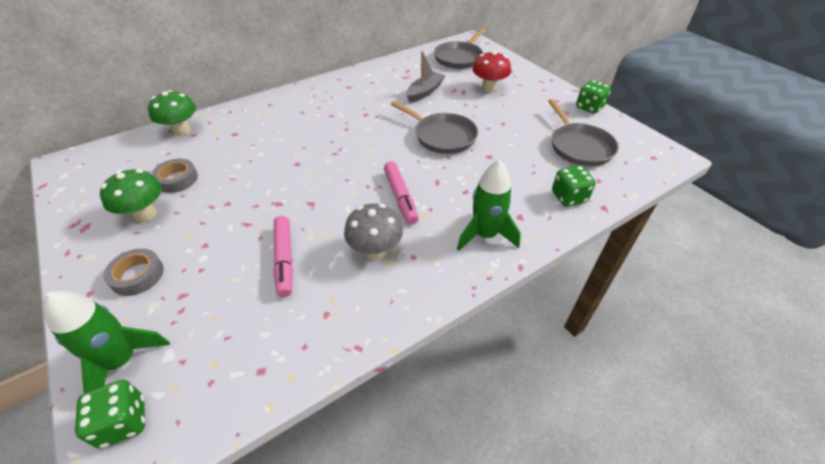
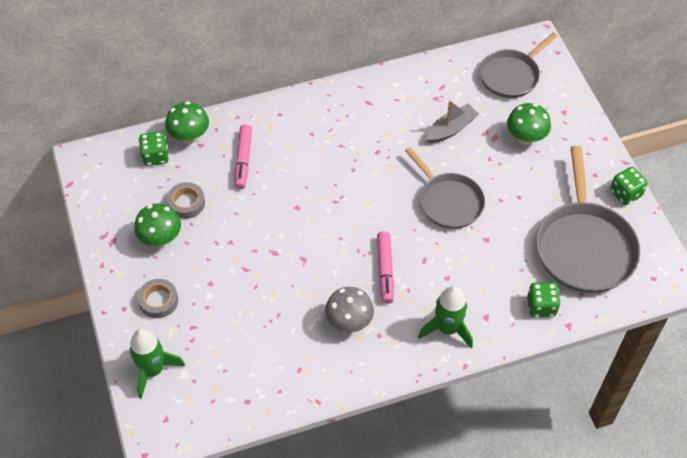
camera: 15 degrees right, 10 degrees up
(123, 422) = (157, 413): green dice -> green dice (155, 156)
(284, 259) = (273, 313): pink marker -> pink marker (243, 160)
(489, 88) = (525, 138): red mushroom -> green mushroom
(579, 146) = (584, 247): grey pan -> grey pan, size x1.54

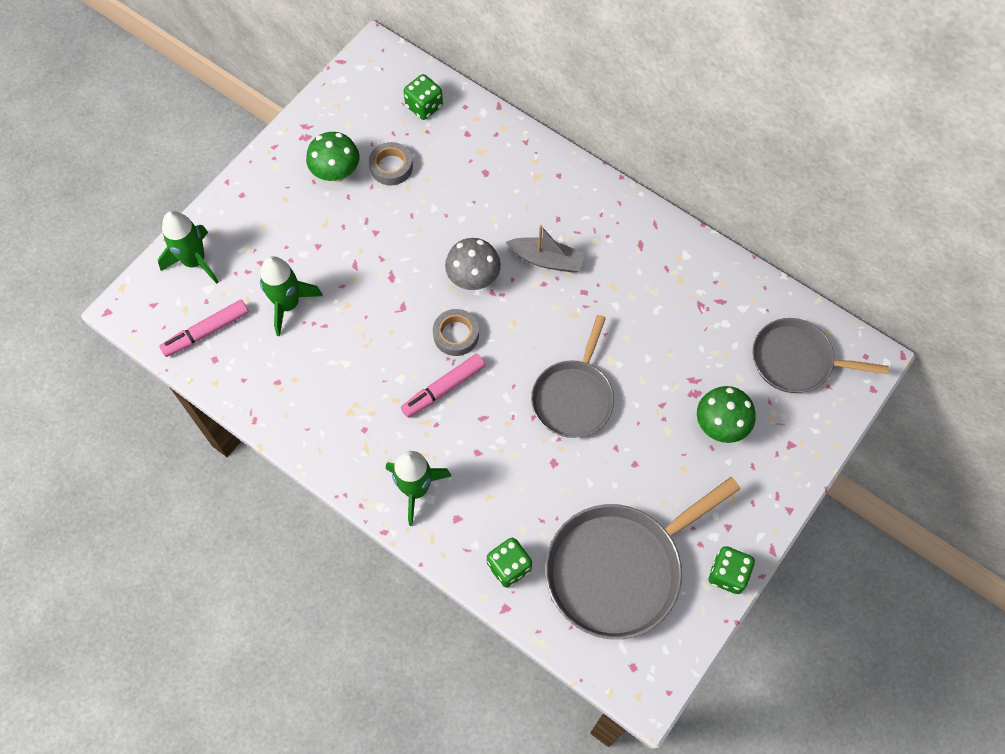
camera: 55 degrees right, 10 degrees up
(158, 301) = (269, 217): grey tape -> grey tape (456, 335)
(189, 136) = (469, 118): green mushroom -> none
(242, 328) = (288, 304): none -> green rocket
(243, 160) = (478, 181): pink marker -> pink marker (206, 332)
(349, 322) = (360, 393): grey mushroom -> grey mushroom (473, 278)
(451, 129) = (670, 344): grey boat -> grey boat (547, 260)

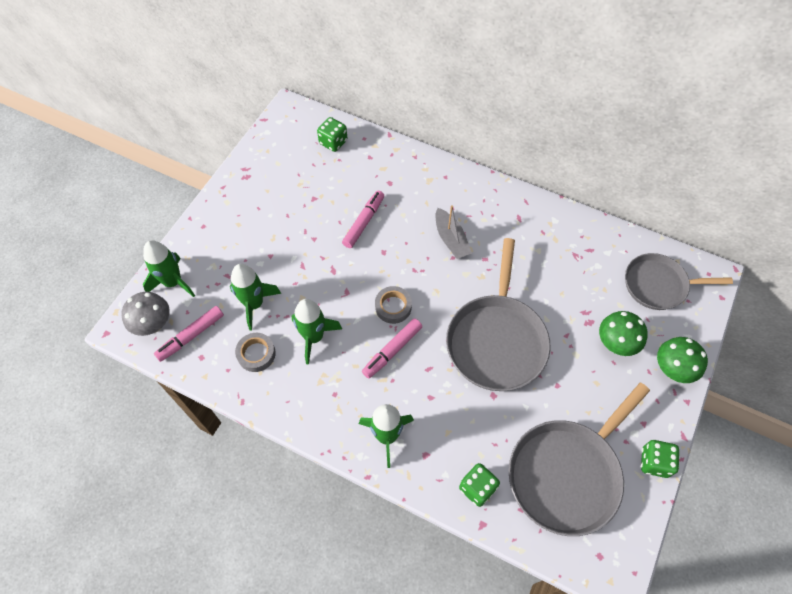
camera: 10 degrees left, 5 degrees down
(336, 173) = (275, 199): green mushroom -> green mushroom (672, 369)
(352, 357) = (314, 337): none -> green rocket
(391, 167) = (317, 189): grey tape -> grey tape (256, 354)
(442, 220) = (364, 222): none -> pink marker
(473, 278) = (397, 262): grey mushroom -> grey mushroom (153, 324)
(547, 260) = (451, 239): grey boat -> grey boat turned 60 degrees clockwise
(573, 397) = (496, 341): grey pan -> grey pan, size x1.54

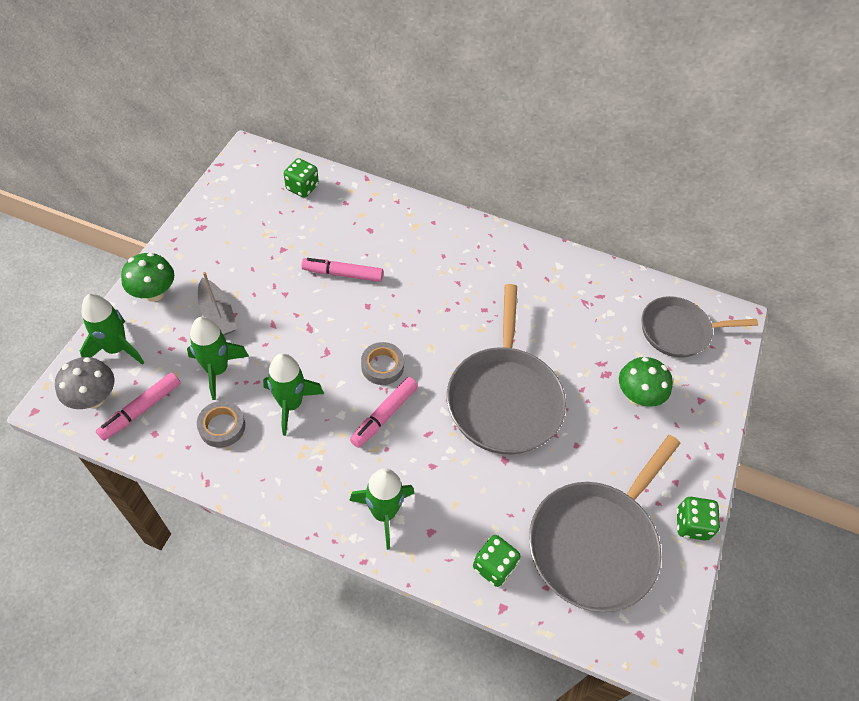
camera: 10 degrees left, 5 degrees down
(364, 222) = (343, 274): pink marker -> pink marker turned 105 degrees counterclockwise
(451, 239) = (444, 289): grey boat -> grey boat (217, 314)
(672, 369) = (701, 421): green mushroom -> green mushroom (154, 293)

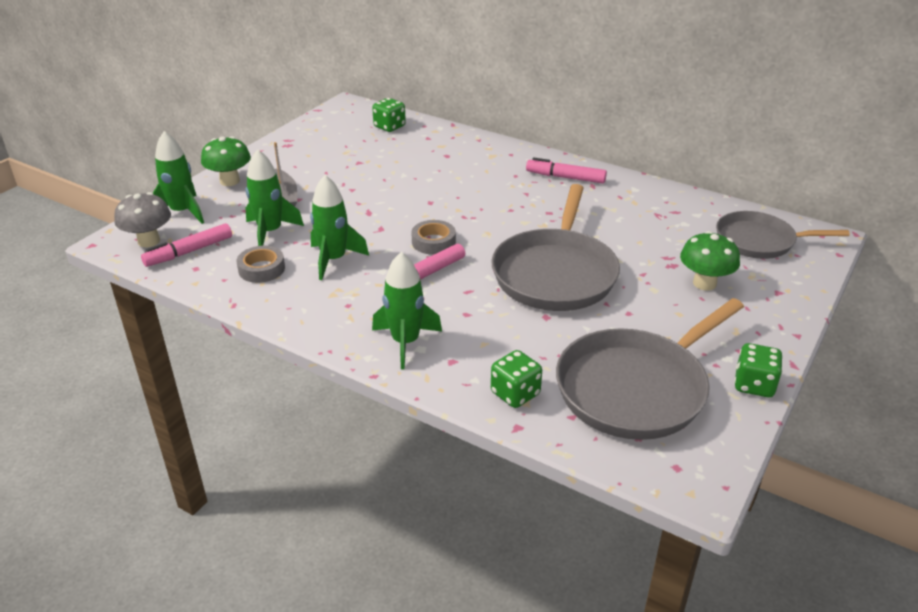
camera: 15 degrees right, 20 degrees down
(343, 274) = (412, 180): pink marker -> pink marker (565, 177)

